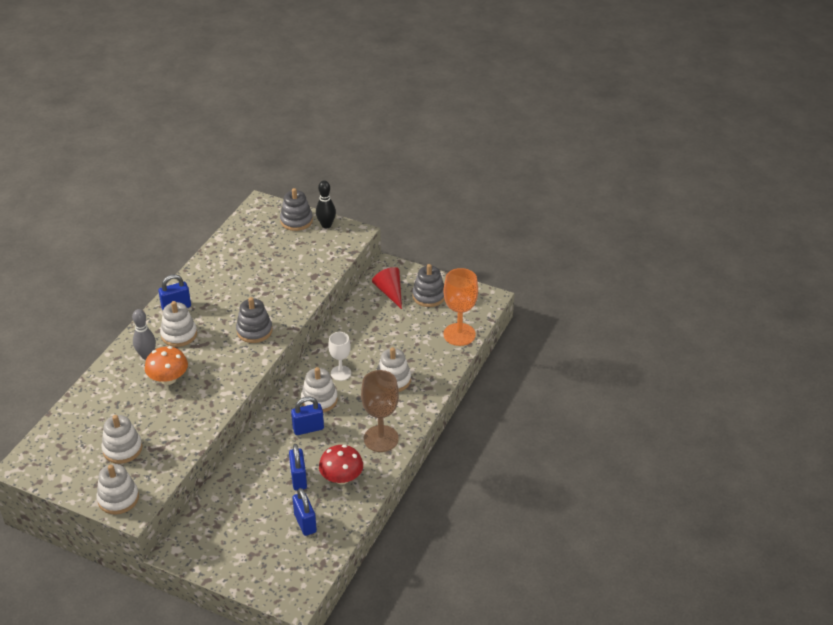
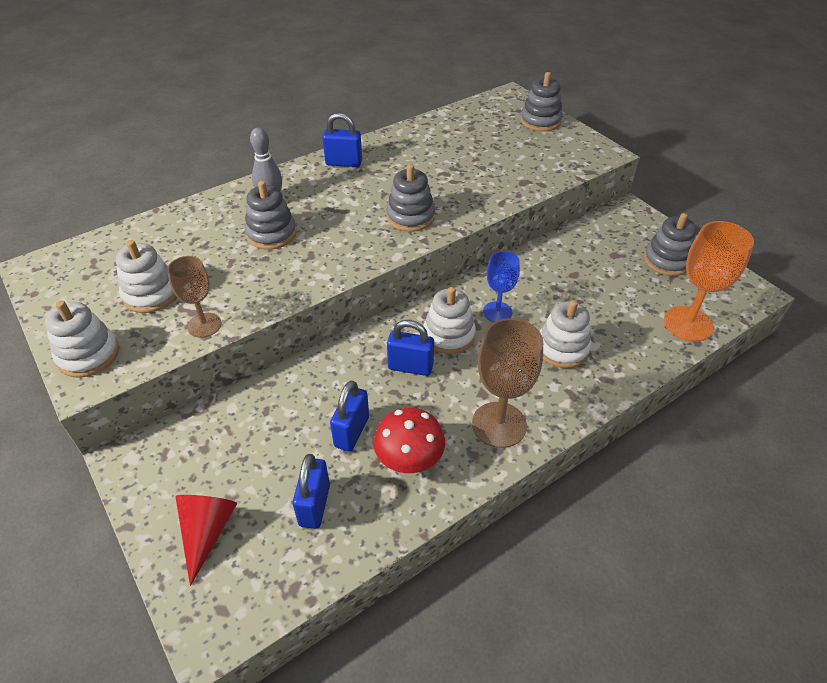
camera: 30 degrees right, 5 degrees up
(168, 379) = (271, 234): orange mushroom -> grey stacking toy
(176, 452) = (204, 325): none -> brown goblet
(179, 334) = (323, 191): white stacking toy -> none
(326, 225) = (573, 135): black bowling pin -> none
(341, 373) = (497, 312): white goblet -> blue goblet
(390, 292) = (617, 239): red cone -> red cone (207, 532)

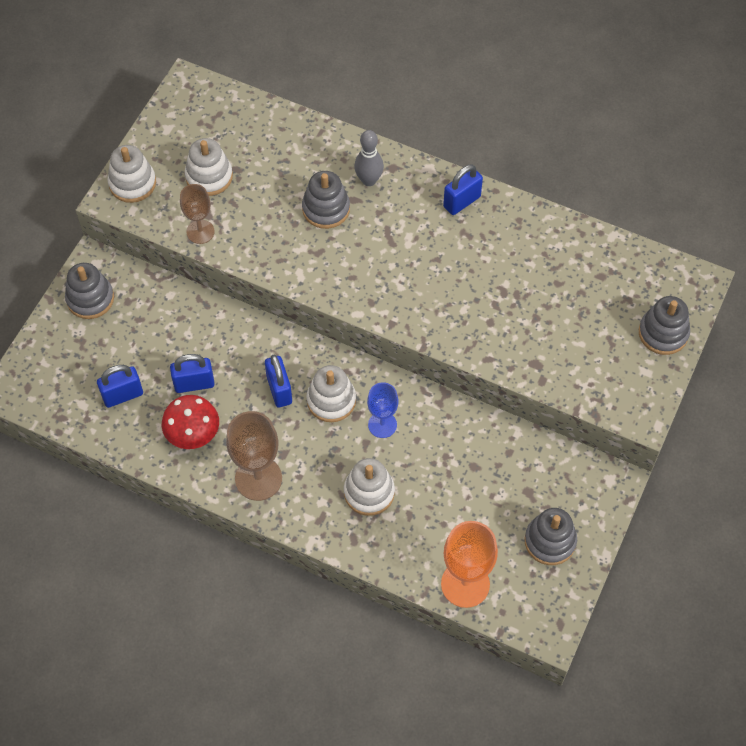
camera: 60 degrees right, 15 degrees up
(207, 532) = (70, 345): red cone -> none
(344, 163) = (461, 202): blue padlock -> blue padlock turned 75 degrees clockwise
(410, 217) = (417, 297): grey stacking toy -> grey stacking toy (90, 299)

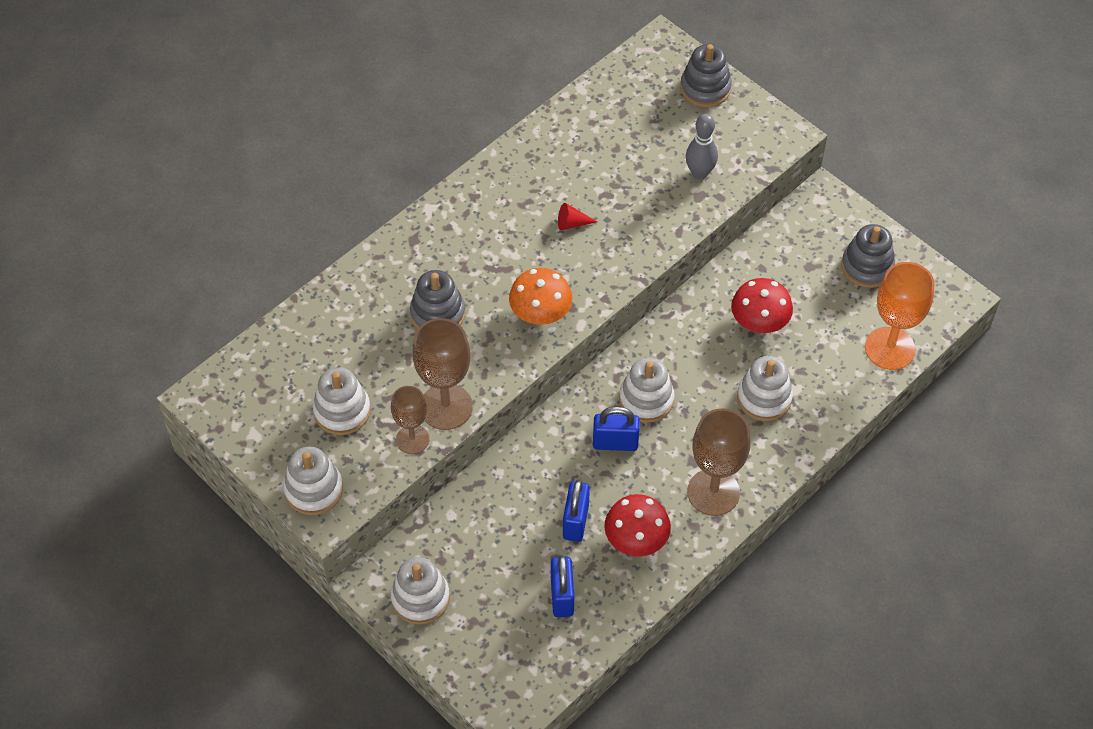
camera: 70 degrees left, 5 degrees down
(90, 299) = (420, 598): grey stacking toy -> white stacking toy
(239, 244) = (446, 407): none -> brown goblet
(357, 281) = (540, 313): none -> orange mushroom
(369, 180) = (419, 265): grey bowling pin -> grey bowling pin (699, 173)
(382, 425) = (692, 363): blue goblet -> none
(448, 466) = (759, 322): none -> red mushroom
(460, 275) = (572, 223): none -> red cone
(461, 202) = (485, 194): blue padlock -> none

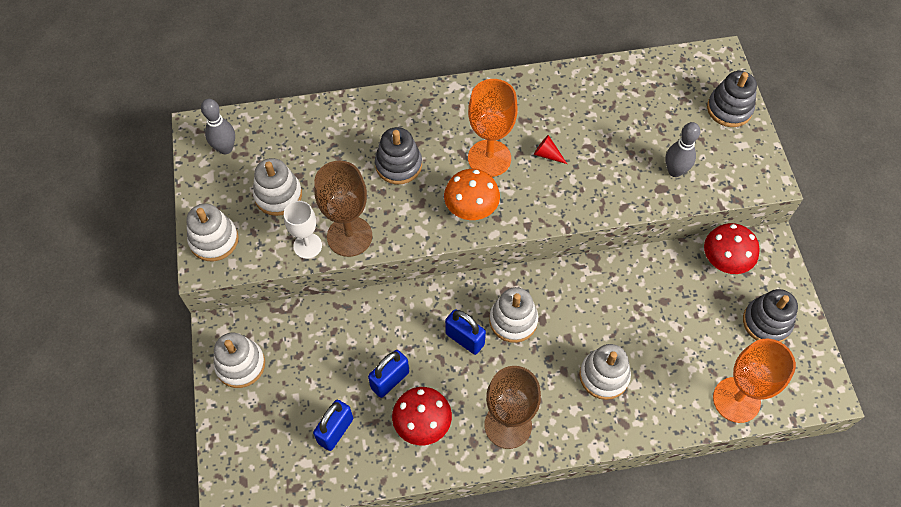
camera: 35 degrees right, 5 degrees up
(247, 398) = (225, 148): none -> grey bowling pin
(412, 439) = (307, 246): brown goblet -> white goblet
(520, 258) = (489, 158): none -> orange goblet
(759, 322) = (645, 314): red mushroom -> red mushroom (725, 260)

